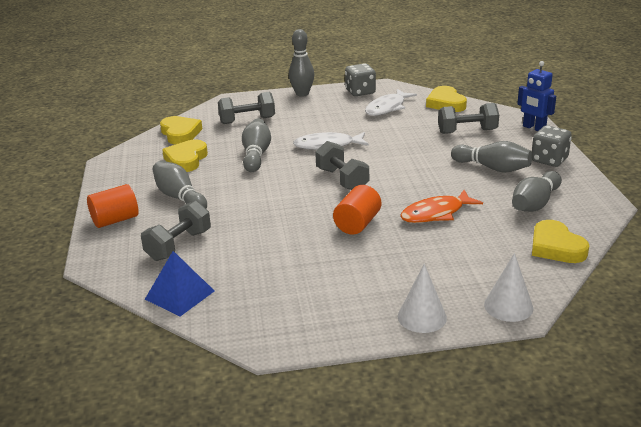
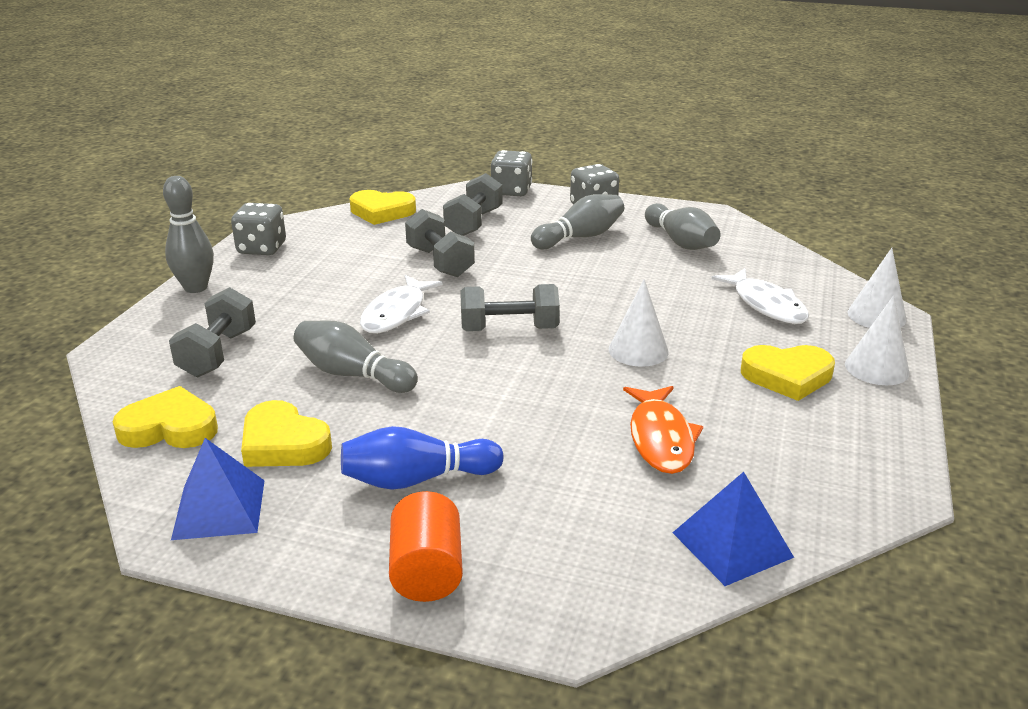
camera: 65 degrees left, 0 degrees up
(131, 164) = (219, 509): none -> blue pyramid
(178, 245) = (578, 514): grey dumbbell -> grey dumbbell (440, 262)
(180, 197) = (417, 479): grey bowling pin -> blue bowling pin
(357, 224) = (638, 350): orange cylinder -> white cone
(387, 108) = (340, 246): white fish -> white fish (766, 305)
(436, 213) = (655, 296): orange fish -> orange fish (660, 438)
(534, 128) = (511, 191): blue robot -> grey dice
(556, 247) = (776, 259): yellow heart -> yellow heart (787, 376)

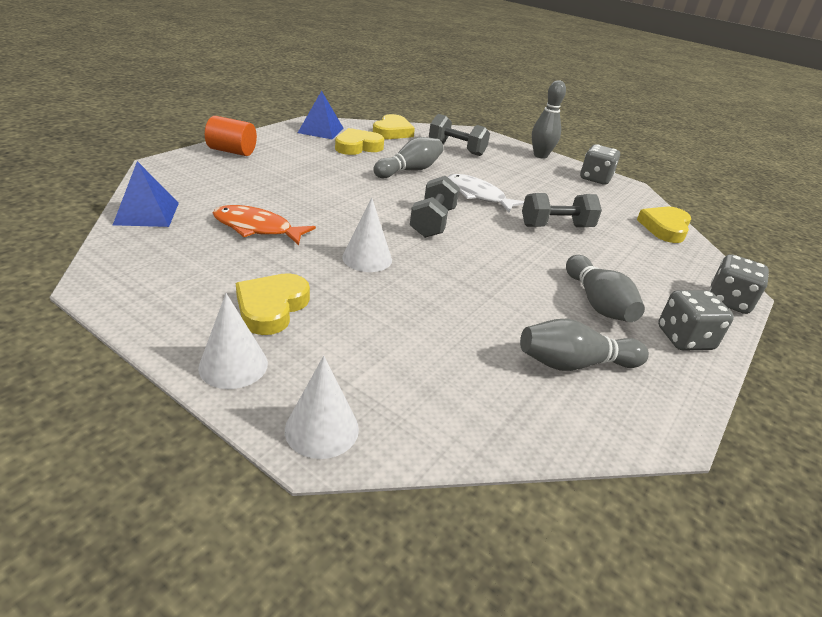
camera: 105 degrees right, 5 degrees up
(417, 479) = (297, 163): blue bowling pin -> none
(474, 223) = (638, 259): grey dumbbell -> none
(766, 305) = (397, 356): white fish -> none

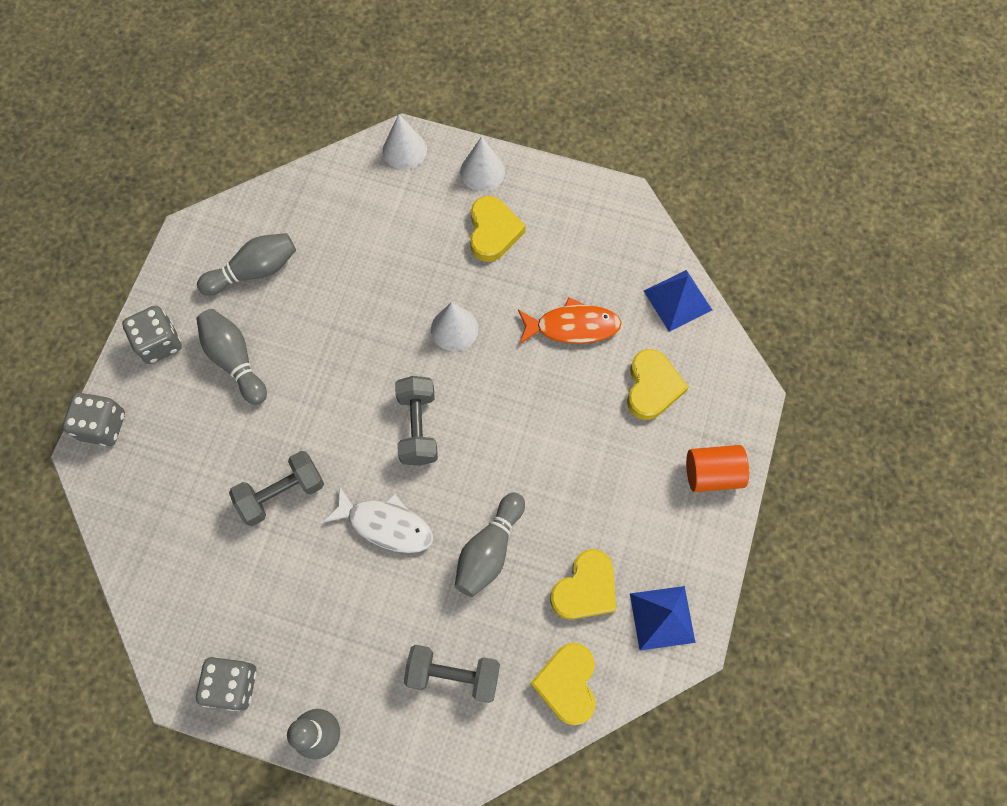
camera: 165 degrees right, 35 degrees up
(665, 228) = (145, 566): yellow heart -> yellow heart (652, 387)

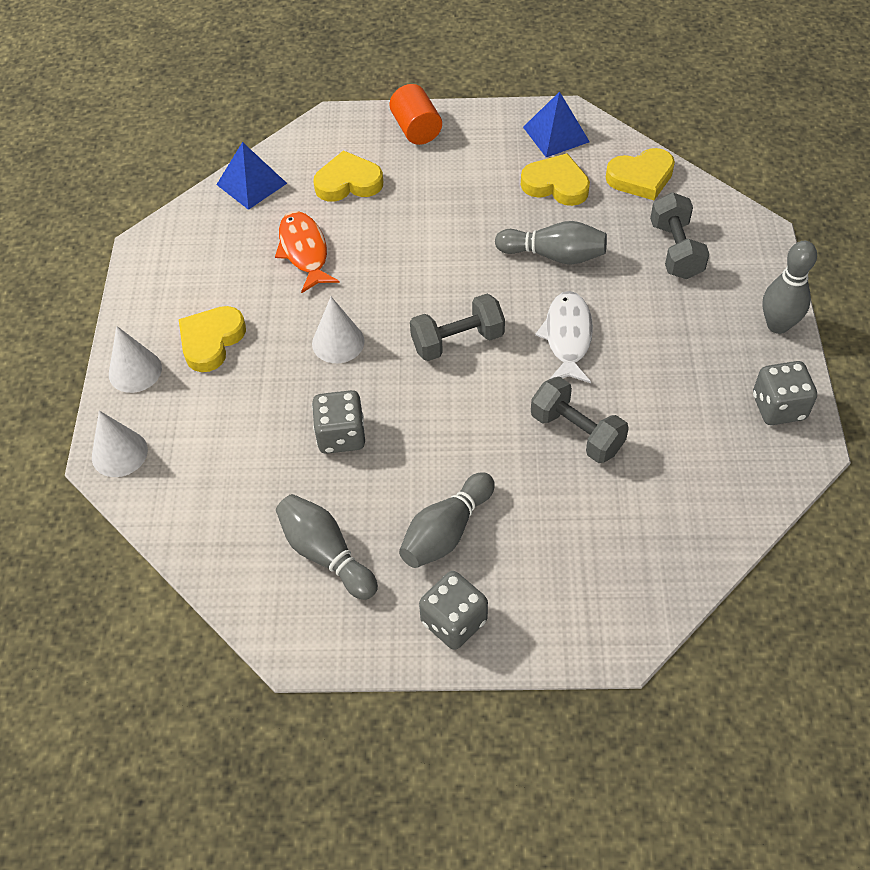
camera: 105 degrees left, 15 degrees down
(103, 426) = (580, 640): grey dice -> grey dice (341, 435)
(493, 231) = (211, 341): yellow heart -> yellow heart turned 45 degrees counterclockwise

